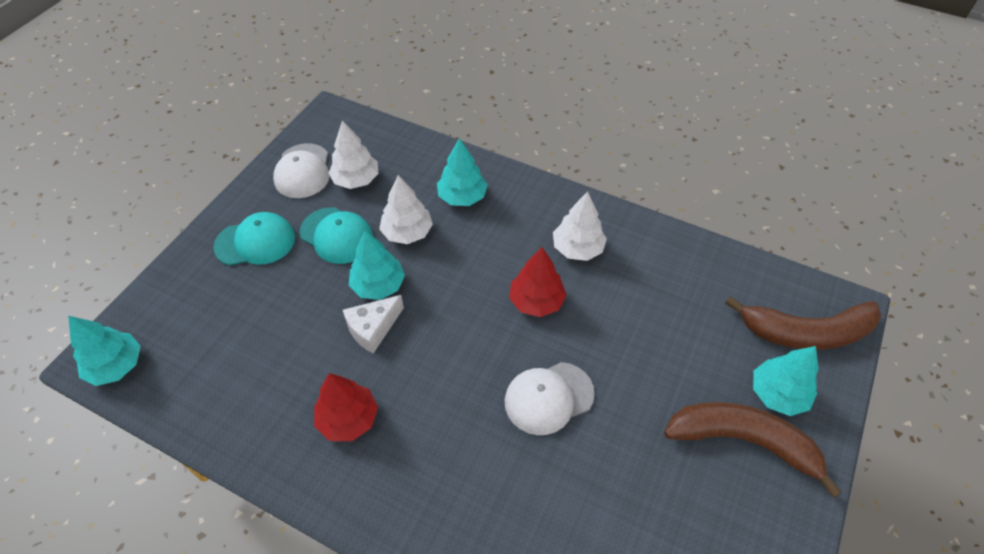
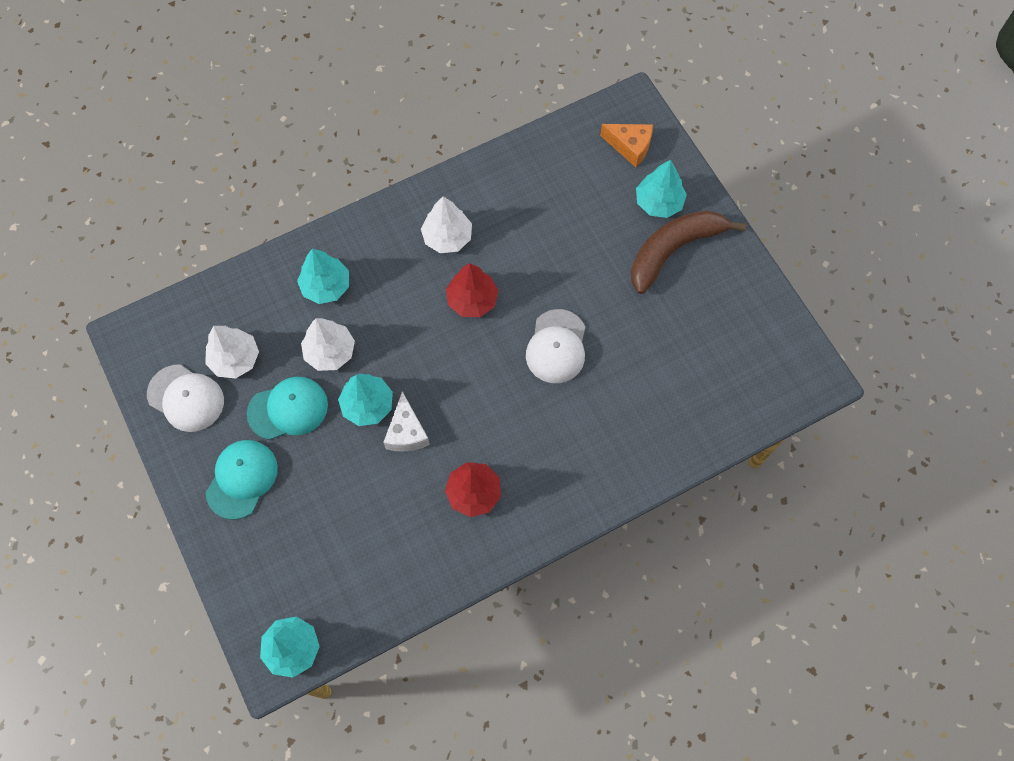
camera: 55 degrees left, 15 degrees up
(805, 332) = (630, 147): brown banana -> orange cheese

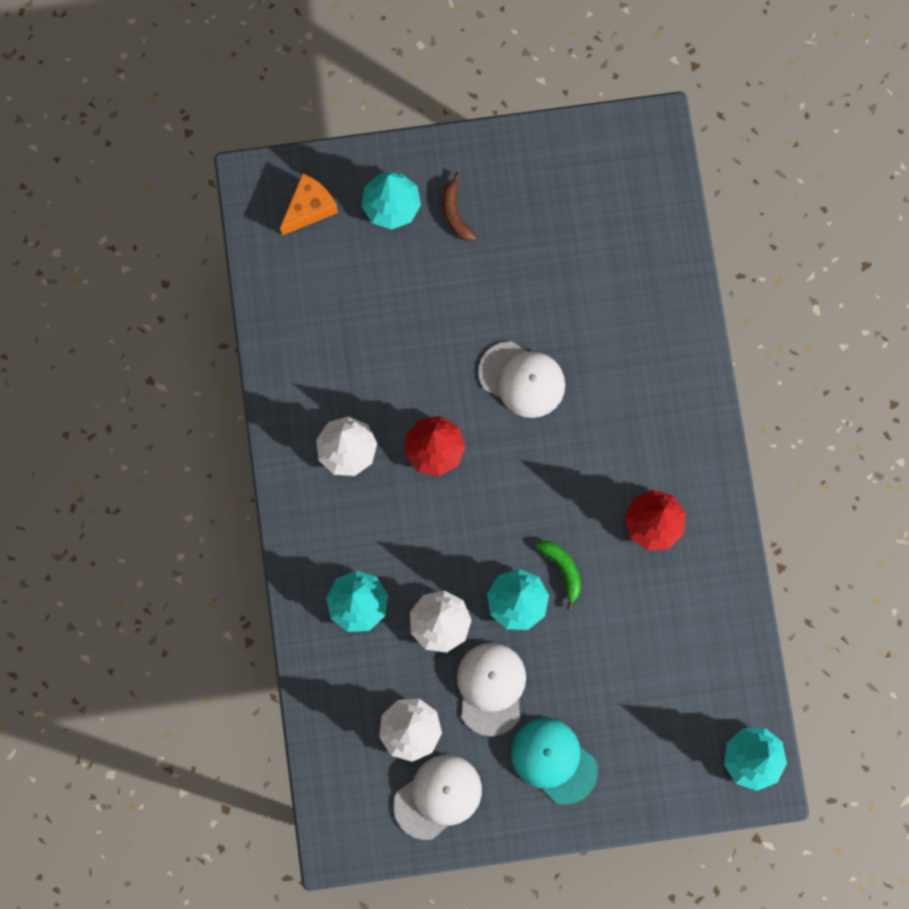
camera: 70 degrees left, 10 degrees up
(288, 409) = (491, 688): turquoise cap -> white cap
(406, 432) = (562, 570): white cheese -> green banana
(674, 250) = (455, 213): brown banana -> brown banana, size x0.47

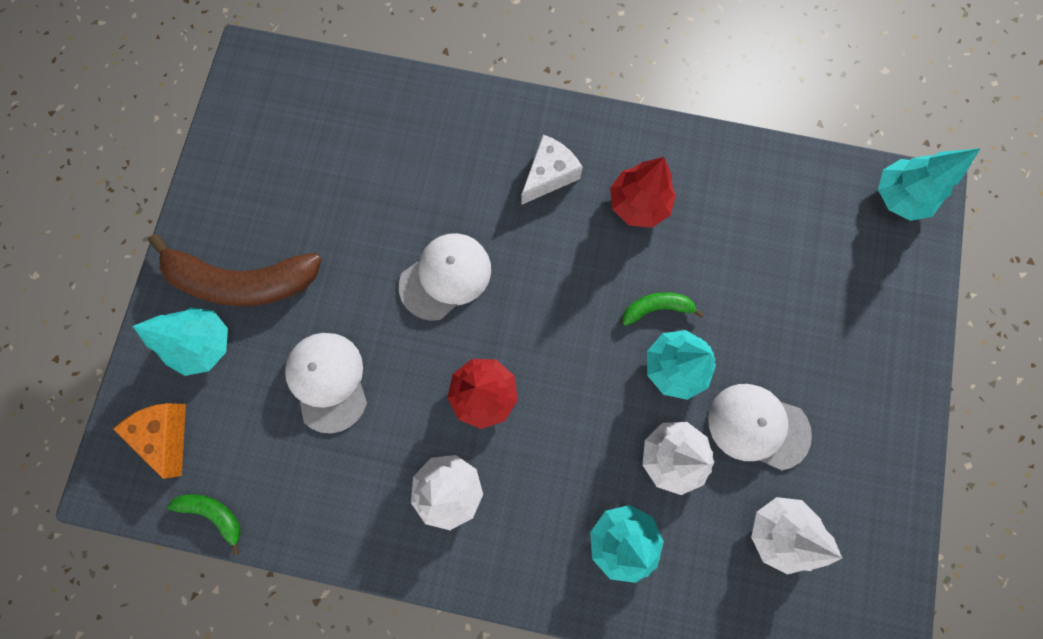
camera: 70 degrees left, 0 degrees up
(262, 273) = (214, 514): none -> green banana
(438, 796) = (859, 526): white cap -> white cap (328, 381)
(455, 213) = (243, 281): brown banana -> brown banana, size x2.12
(553, 760) = (851, 389): turquoise cap -> none
(650, 434) = (549, 175): none -> white cheese

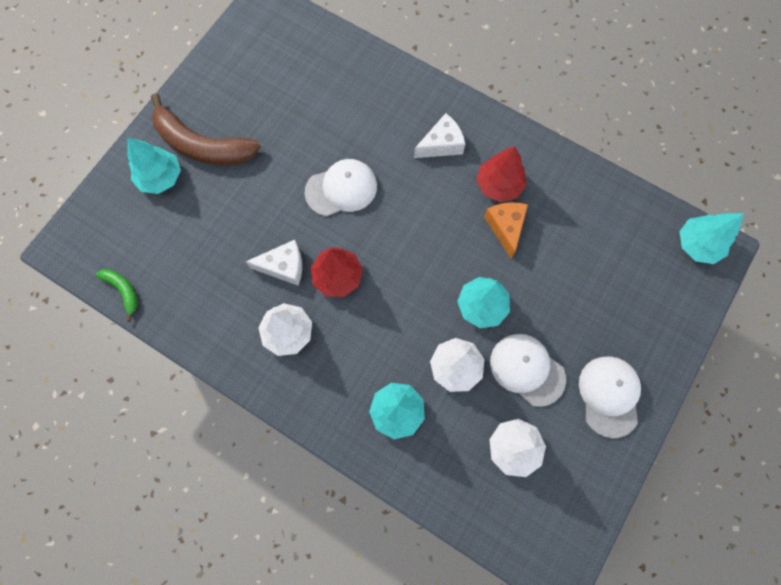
camera: 20 degrees right, 5 degrees down
(166, 433) = (112, 227): orange cheese -> orange cheese (505, 227)
(328, 381) = (233, 231): white cap -> white cap (609, 395)
(411, 405) = (284, 266): none -> white cheese
(657, 308) = (484, 261): green banana -> none

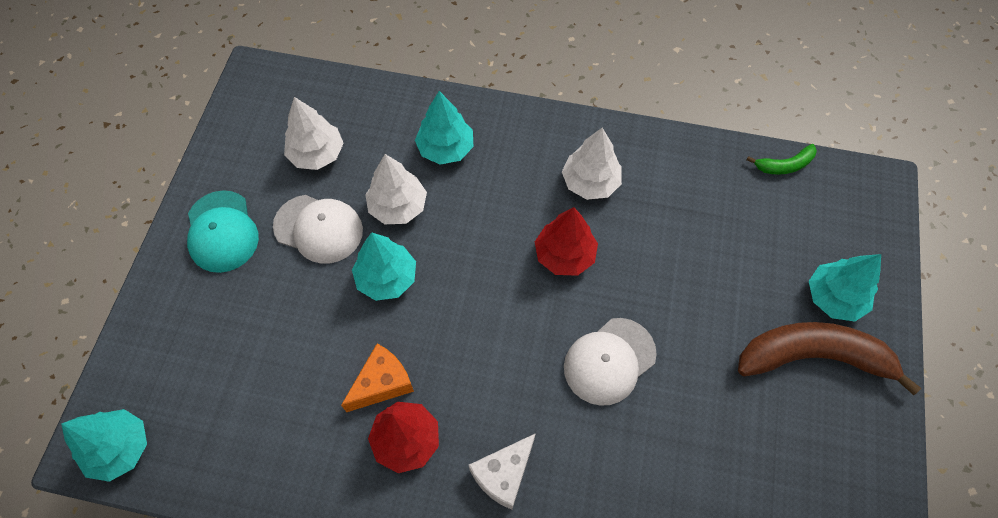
camera: 160 degrees right, 10 degrees down
(123, 291) = (784, 165): green banana -> green banana turned 45 degrees counterclockwise
(284, 266) = (630, 246): white cheese -> none
(505, 227) = (382, 383): orange cheese -> orange cheese turned 105 degrees counterclockwise
(609, 395) = (222, 232): white cap -> turquoise cap

